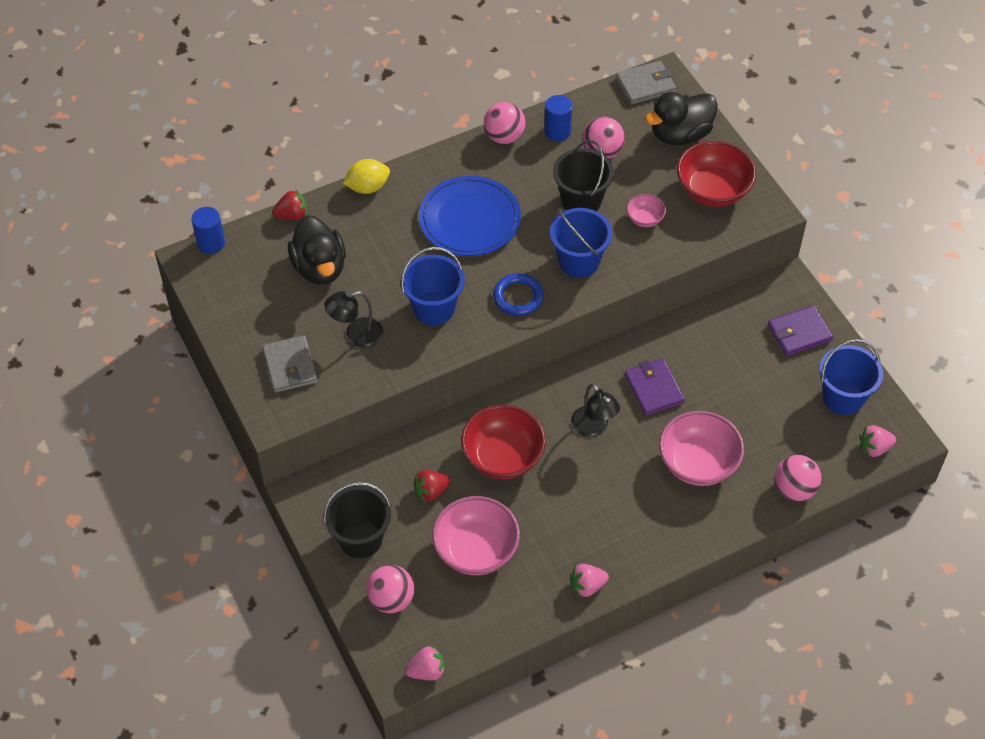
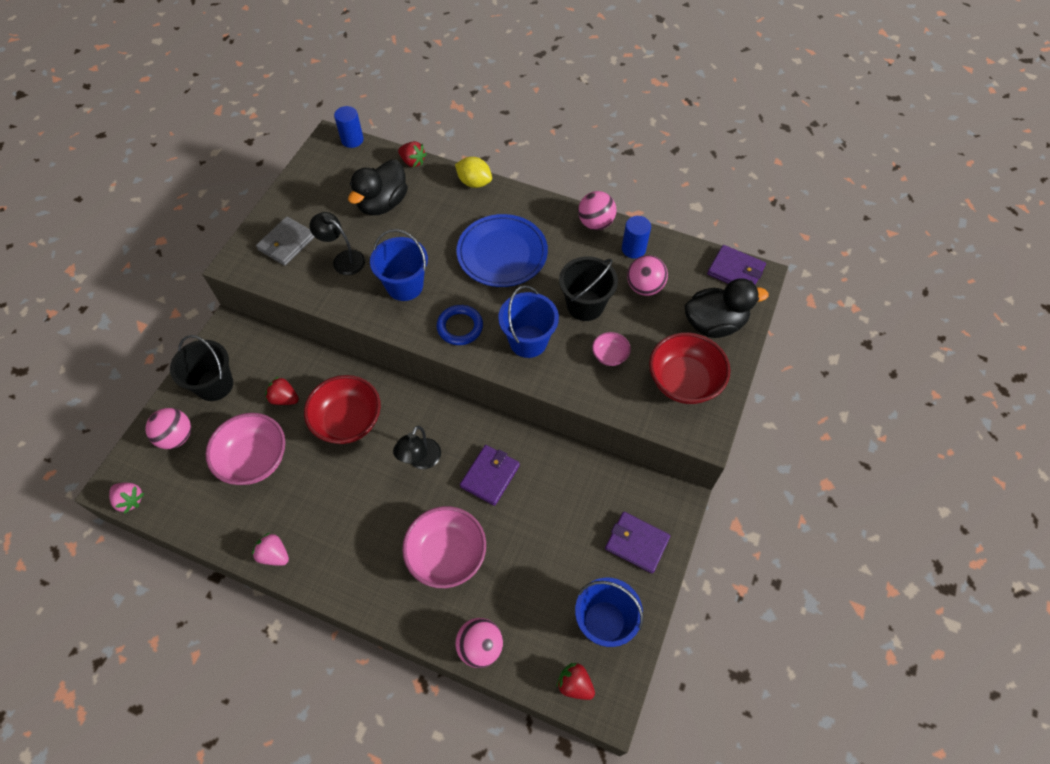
camera: 50 degrees right, 5 degrees up
(645, 85) = (735, 271): grey wallet -> purple wallet
(680, 134) = (714, 324): black duck -> black duck turned 150 degrees clockwise
(874, 448) = (575, 684): pink strawberry -> red strawberry

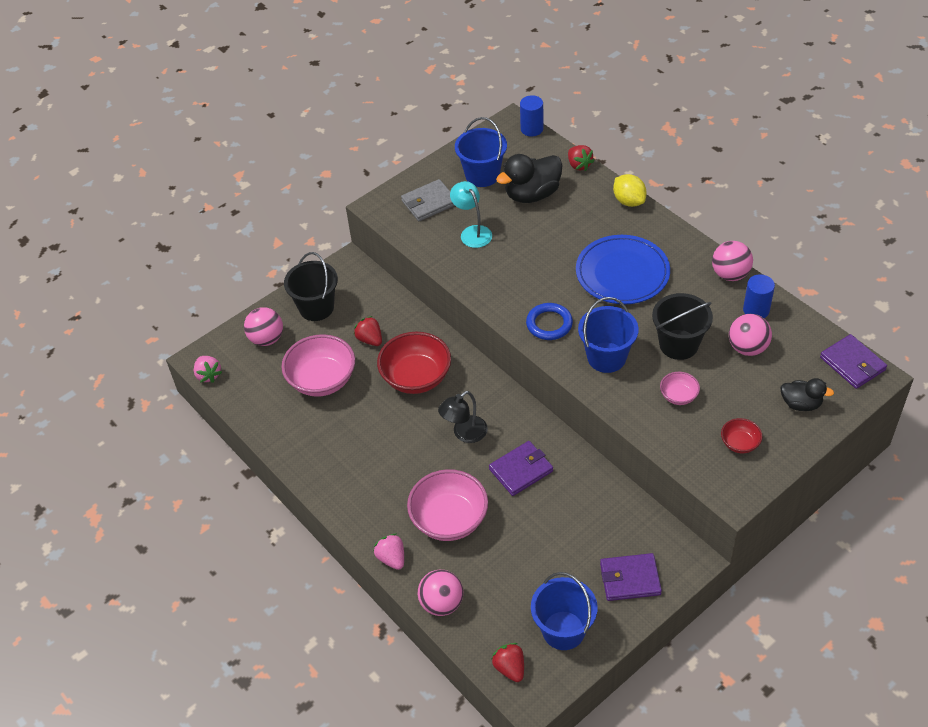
camera: 30 degrees right, 10 degrees down
(274, 555) = (303, 462): pink strawberry -> pink strawberry (391, 558)
(343, 259) = (472, 232): black lamp -> turquoise lamp
(405, 286) = (516, 272): blue bucket -> blue bucket (482, 175)
(637, 543) = (630, 579): purple wallet -> purple wallet turned 60 degrees counterclockwise
(684, 381) = (739, 443): red bowl -> red bowl, size x0.50
(714, 324) = (801, 404): black duck -> black duck, size x0.59

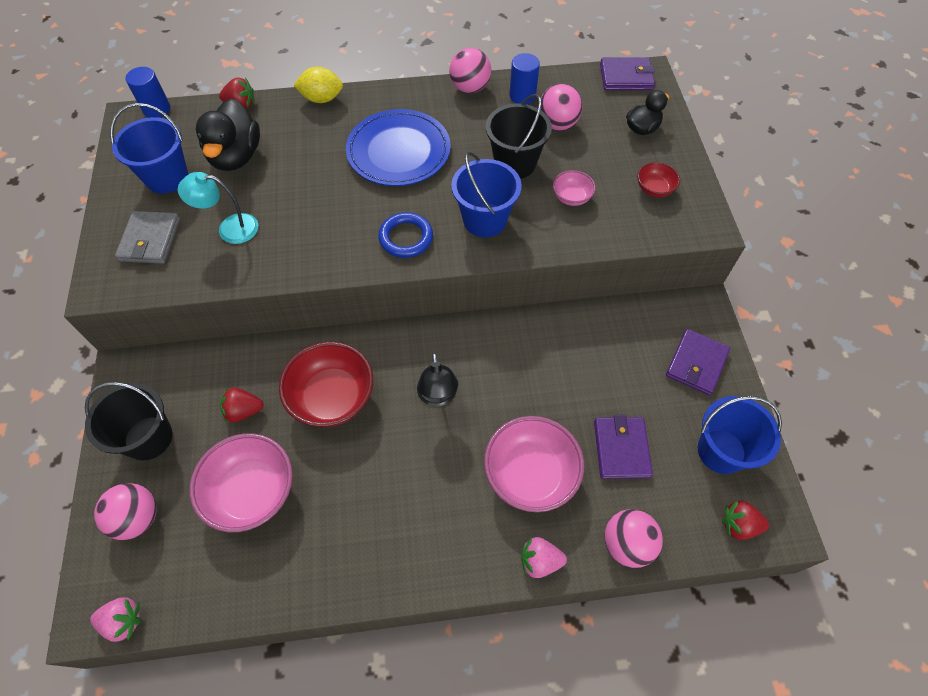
camera: 60 degrees left, 10 degrees up
(521, 470) = (518, 375): purple wallet -> purple wallet (621, 449)

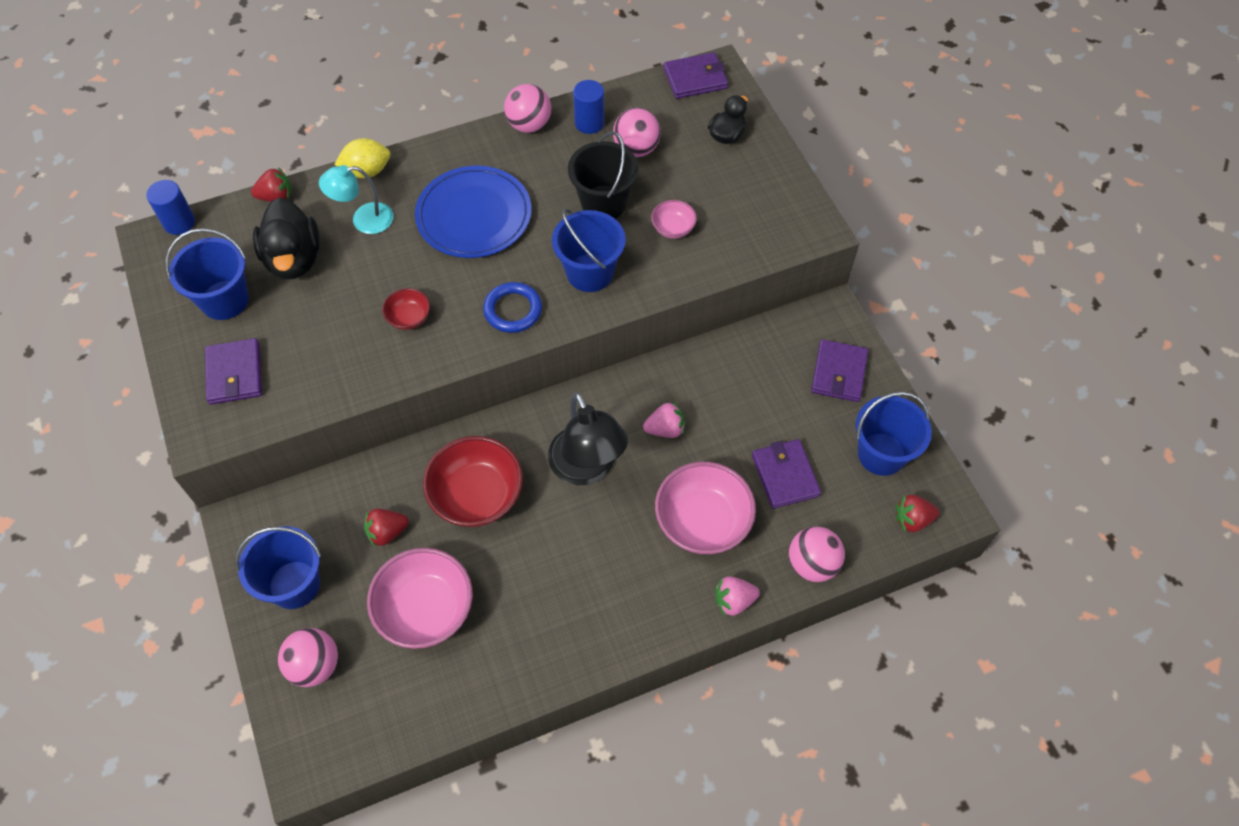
camera: 15 degrees left, 0 degrees up
(123, 621) = (339, 763): pink strawberry -> pink strawberry (665, 429)
(148, 438) = (294, 584): black bucket -> blue bucket
(150, 240) = (235, 374): grey wallet -> purple wallet
(230, 228) = (318, 341): turquoise lamp -> turquoise lamp (364, 220)
(438, 397) = (587, 468): black lamp -> black lamp, size x1.58
(654, 189) = (755, 201): red bowl -> red bowl (409, 318)

